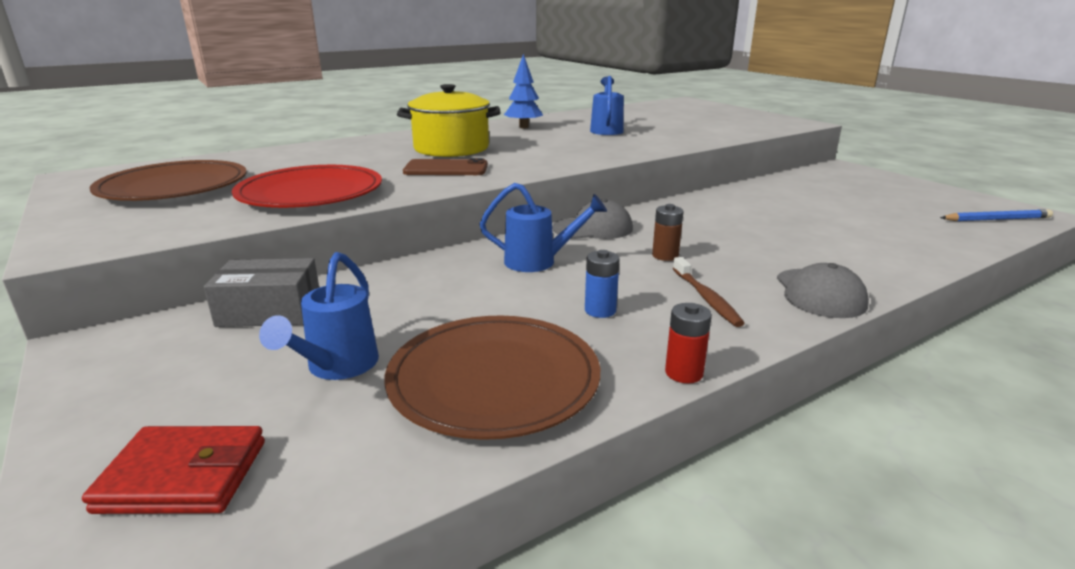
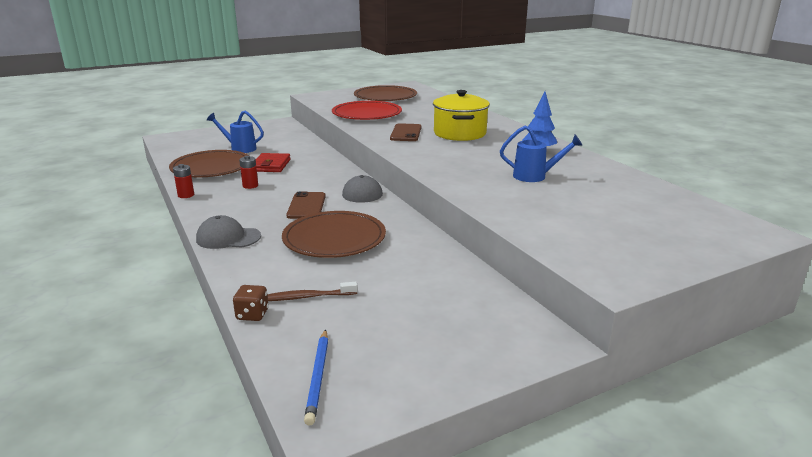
camera: 95 degrees right, 0 degrees up
(183, 476) = (198, 139): red wallet -> red wallet (271, 165)
(270, 311) = (291, 137): grey box -> none
(539, 262) = (315, 177): blue watering can -> none
(600, 310) = (250, 186): blue battery -> red battery
(665, 256) = (306, 206): brown battery -> brown phone
(706, 298) = (245, 208): brown toothbrush -> brown toothbrush (307, 297)
(753, 232) = (334, 238): none -> brown plate
(963, 252) = (252, 314): none -> brown dice

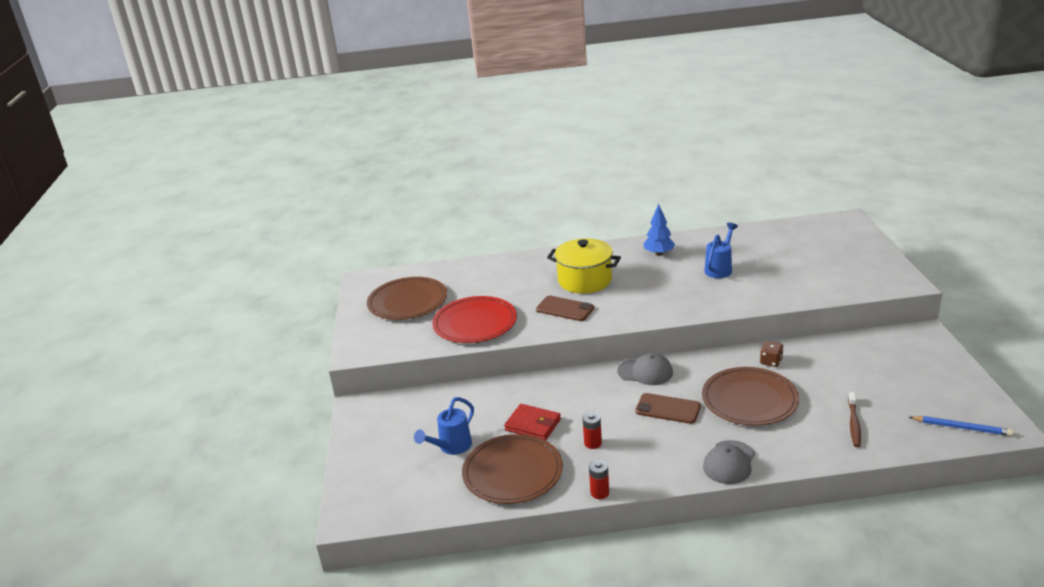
camera: 65 degrees left, 5 degrees up
(252, 314) = (878, 453): brown dice -> brown dice (771, 362)

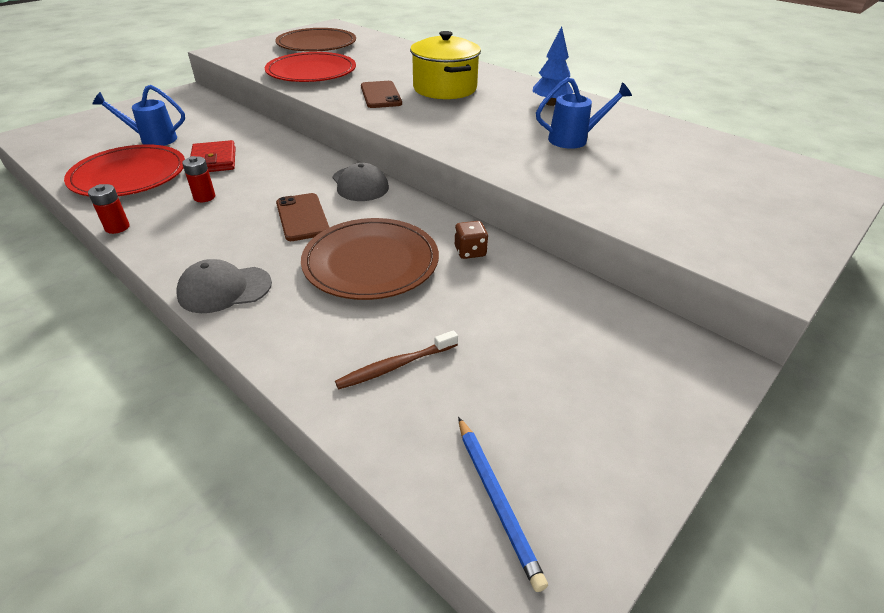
camera: 45 degrees right, 10 degrees up
(512, 472) = (129, 175): brown plate -> red plate

